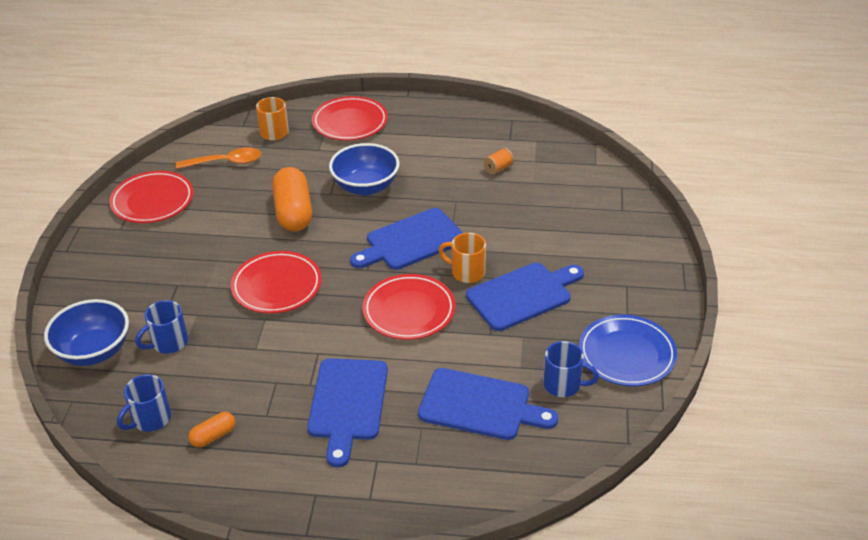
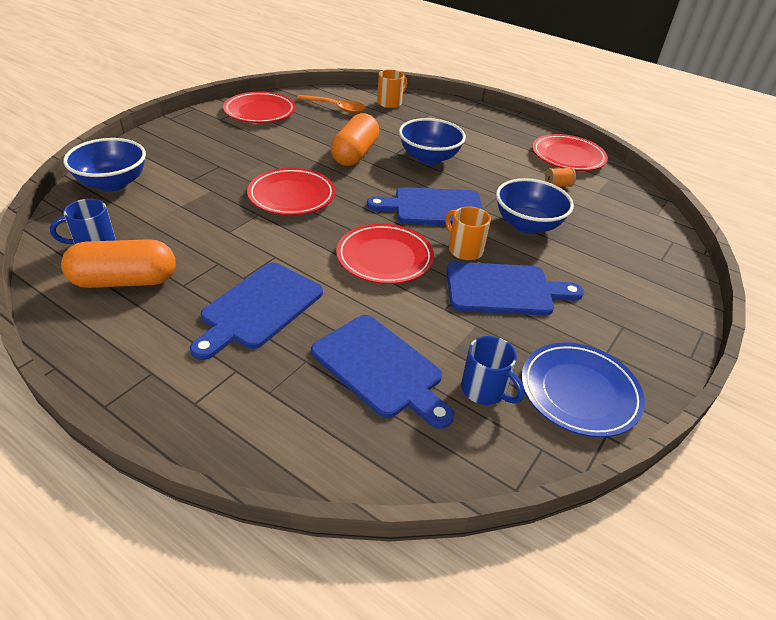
camera: 25 degrees right, 0 degrees up
(168, 343) = (169, 200): blue mug -> none
(213, 436) = (125, 281): orange capsule -> orange capsule, size x2.03
(350, 122) = (454, 116): red plate -> red plate (568, 157)
(500, 223) = (527, 225): none -> blue bowl

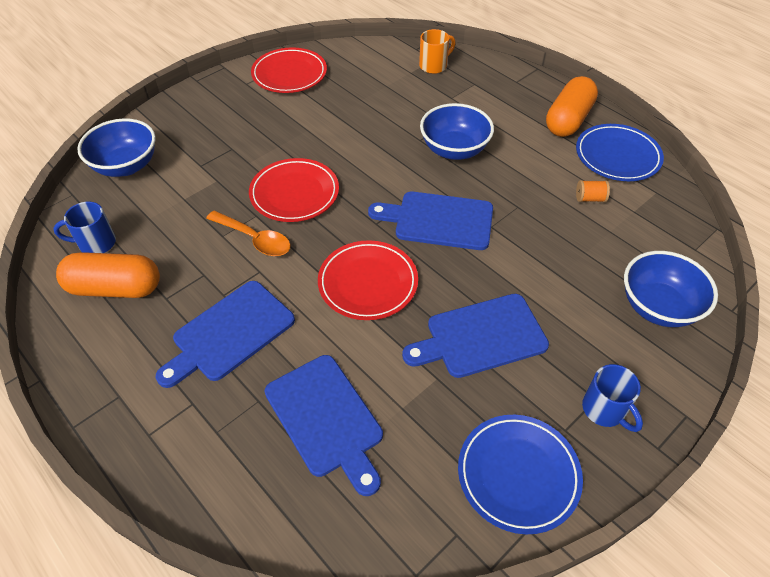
camera: 15 degrees right, 10 degrees up
(336, 108) = (371, 71): orange spoon -> orange spoon (255, 239)
(355, 154) = (375, 139): orange capsule -> orange capsule (568, 120)
(464, 249) = (455, 280): orange mug -> none
(484, 390) = (421, 458): blue mug -> blue mug (604, 410)
(504, 289) = (481, 337): blue cutting board -> blue cutting board turned 150 degrees clockwise
(527, 225) = (535, 252): blue bowl -> blue bowl (658, 307)
(568, 157) = (617, 156): red plate -> blue plate

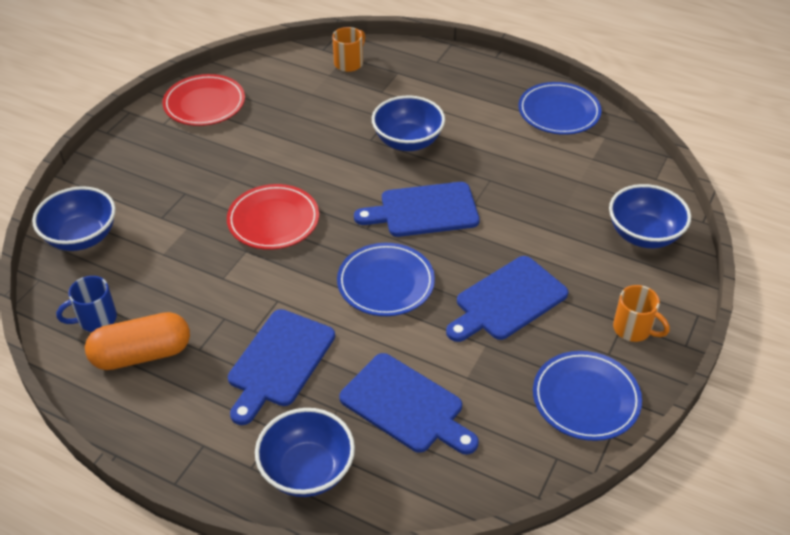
camera: 20 degrees left, 5 degrees down
(198, 457) = (307, 470): none -> blue bowl
(255, 239) = (257, 273): orange spoon -> none
(368, 283) = (386, 283): red plate -> blue plate
(568, 120) = (501, 88): orange capsule -> none
(590, 198) = (550, 157): orange spool -> none
(604, 410) = (633, 329): blue mug -> orange mug

